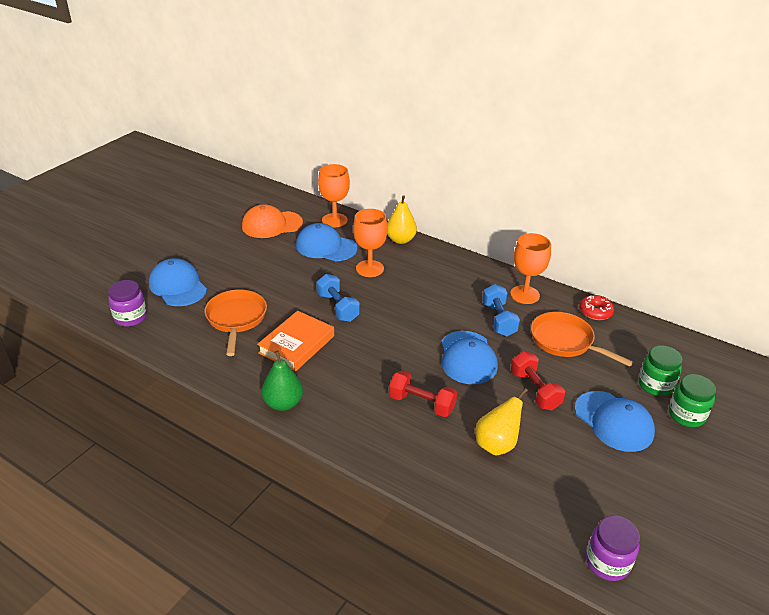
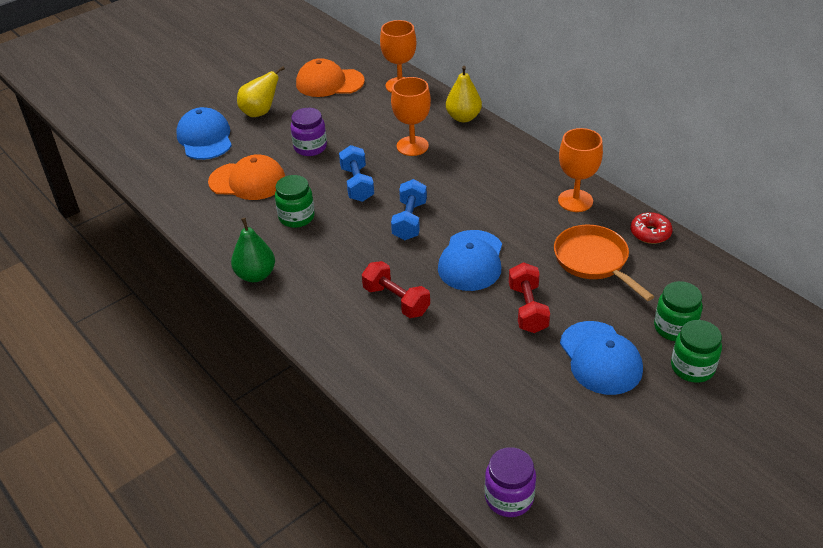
camera: 20 degrees right, 5 degrees up
(130, 317) = (147, 164): purple jar -> purple jar (310, 147)
(236, 319) = (248, 181): orange pan -> orange cap
(297, 344) = (296, 217): orange book -> green jar
(326, 247) = (376, 115): blue cap -> none
(496, 444) = (454, 357): yellow pear -> yellow pear (260, 112)
(498, 319) = (529, 224): blue dumbbell -> blue dumbbell (409, 221)

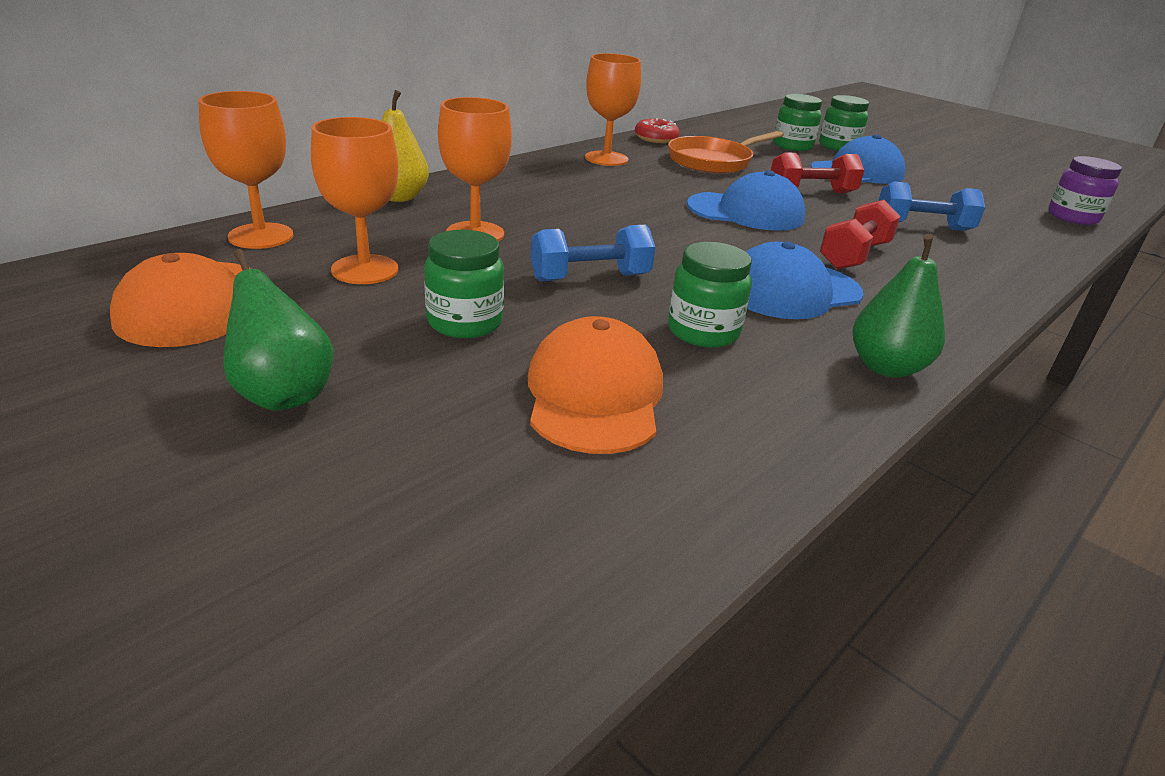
camera: 100 degrees left, 10 degrees down
(205, 138) = (387, 485): blue cap -> blue cap (791, 291)
(260, 112) = (283, 394): yellow pear -> green pear
(310, 147) = (465, 322): purple jar -> green jar
(363, 117) = (365, 270): none -> orange goblet
(409, 221) = (677, 242): blue dumbbell -> blue dumbbell (922, 227)

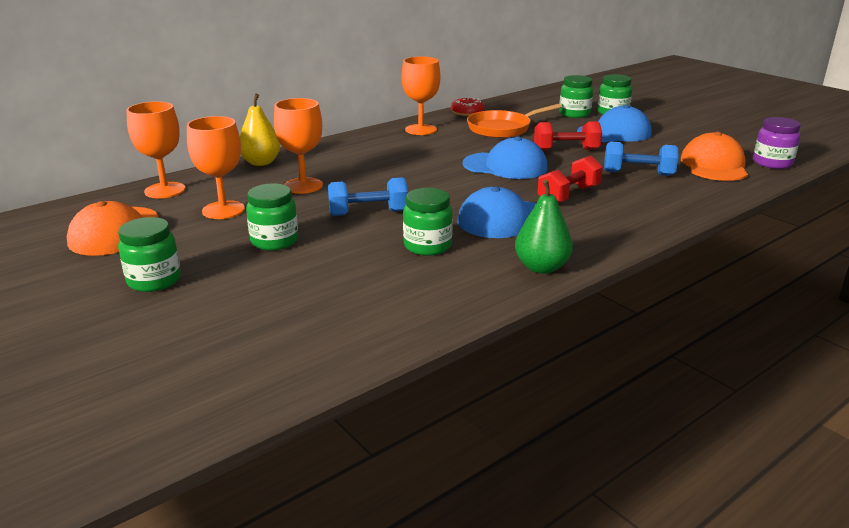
camera: 10 degrees right, 5 degrees down
(283, 394) = (154, 280): green pear -> green jar
(594, 395) = (337, 282): orange cap -> orange cap (714, 165)

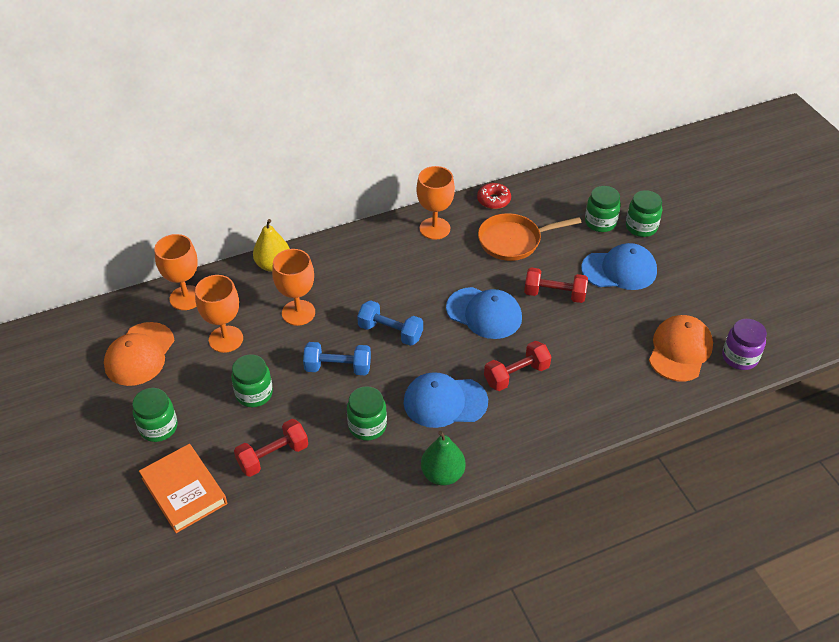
camera: 15 degrees right, 20 degrees up
(207, 326) = (184, 491): none -> orange book
(320, 282) = (273, 456): none -> red dumbbell
(638, 173) = (599, 350): blue dumbbell -> blue dumbbell (390, 332)

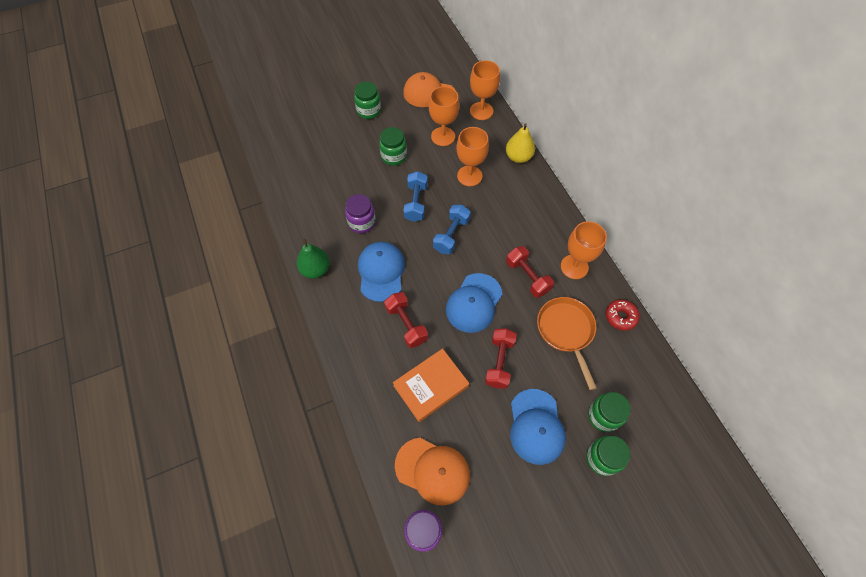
camera: 90 degrees right, 15 degrees up
(184, 491) = (319, 129): orange book -> orange book (431, 386)
(273, 456) = (341, 171): red dumbbell -> red dumbbell (527, 277)
(367, 426) = (362, 222): green jar -> purple jar

